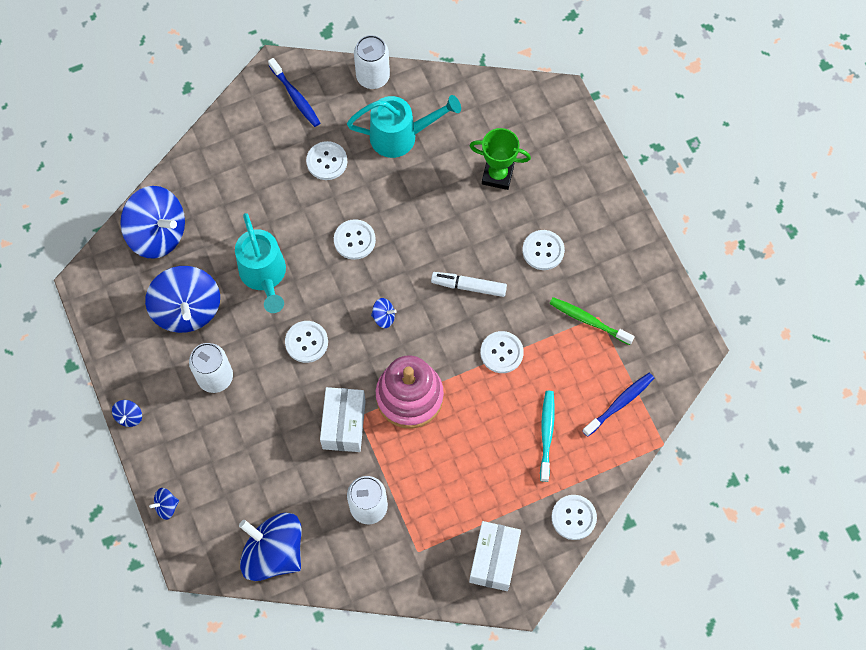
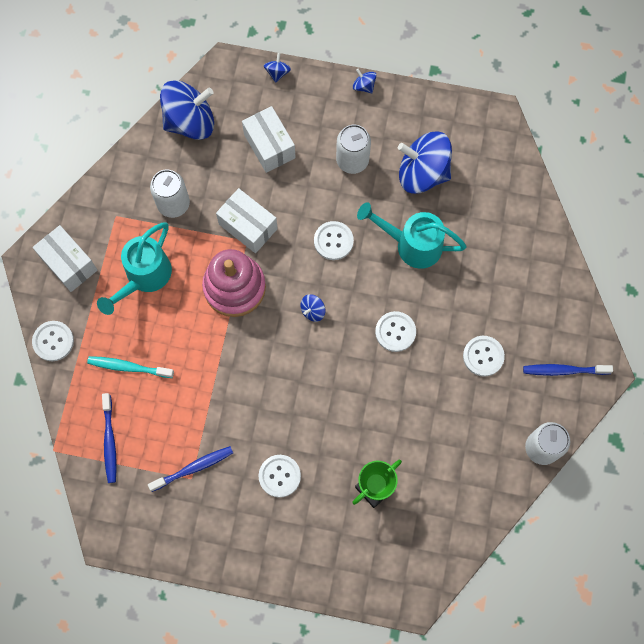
camera: 125 degrees right, 5 degrees up
(158, 233) = (504, 189): blue spinning top -> none
(250, 460) = (269, 146): none -> white box
(400, 136) = (467, 432): turquoise watering can -> turquoise watering can (144, 277)
(469, 286) = (291, 393): white marker -> none
(501, 353) = (218, 380): white button -> none
(546, 434) = (129, 367): turquoise toothbrush -> turquoise toothbrush turned 150 degrees clockwise
(589, 321) = (193, 468): green toothbrush -> blue toothbrush

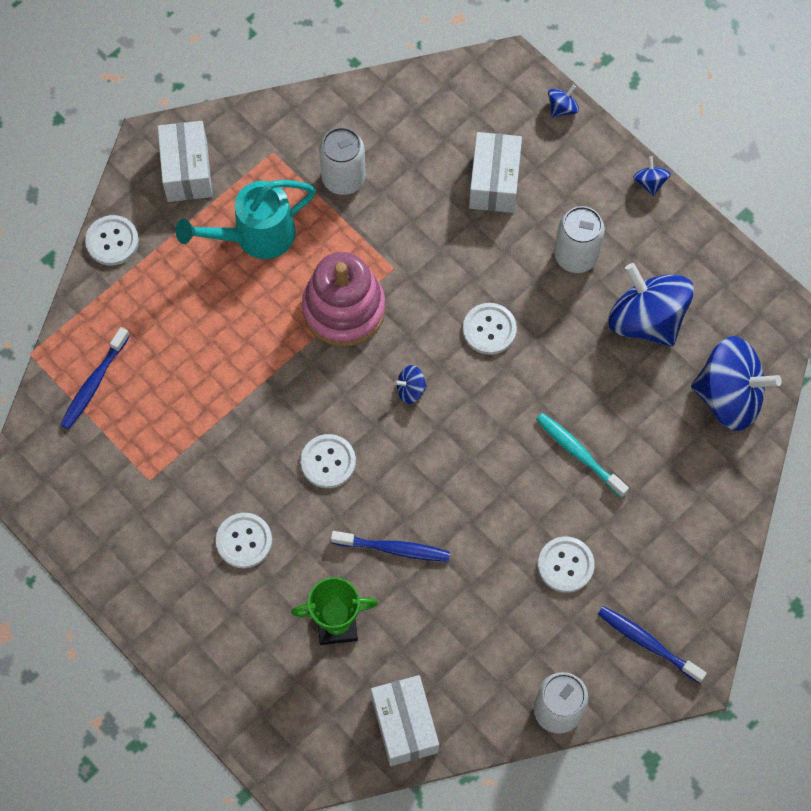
camera: 35 degrees right, 5 degrees down
(129, 367) = (170, 320): turquoise toothbrush -> turquoise toothbrush (579, 454)
(190, 122) = (426, 102): blue spinning top -> blue spinning top (728, 396)
(193, 468) = (159, 470): blue toothbrush -> blue toothbrush (393, 548)
(248, 226) = (406, 253): white box -> white box (404, 725)
(395, 332) = (485, 472): white button -> white button (328, 462)
(412, 245) = (575, 390): turquoise watering can -> none

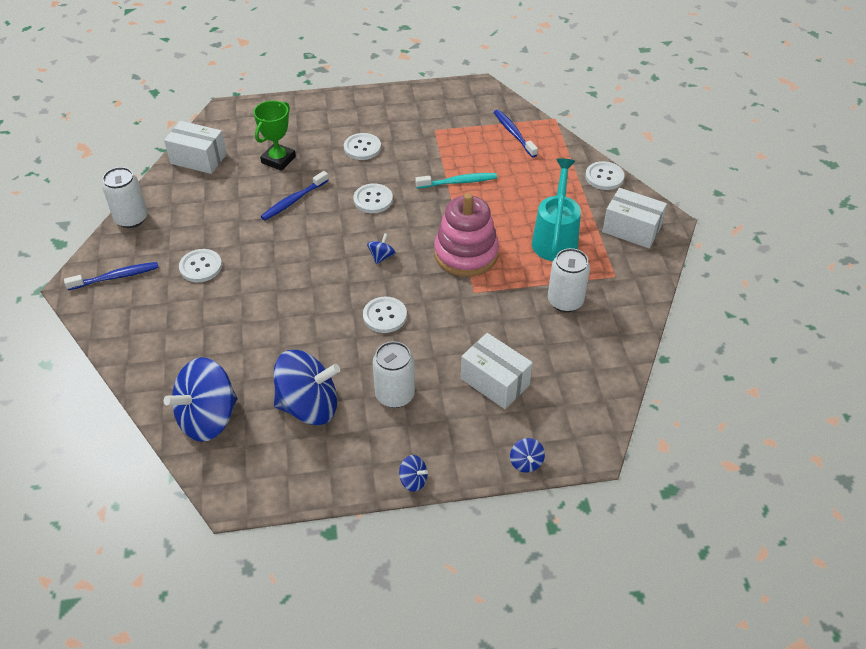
camera: 125 degrees right, 20 degrees down
(579, 454) = (257, 312): turquoise toothbrush -> turquoise toothbrush (458, 182)

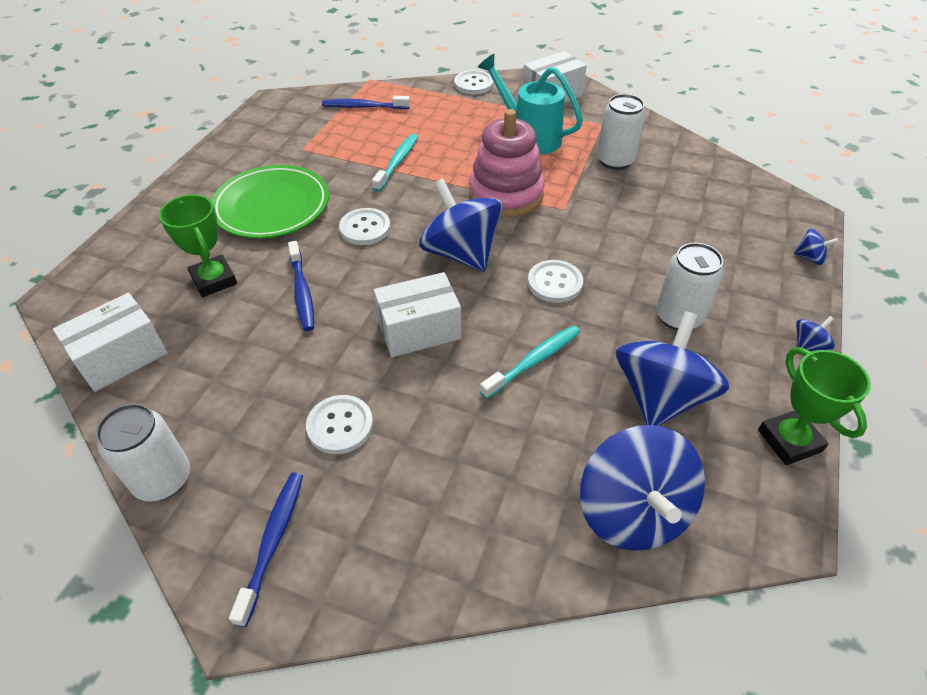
camera: 60 degrees left, 0 degrees up
(301, 331) = (533, 361): none -> turquoise toothbrush
(308, 486) = (789, 441): none -> green trophy
(362, 148) = (272, 206): white button -> green plate
(381, 256) = (461, 253): blue spinning top -> blue spinning top, size x2.40
(495, 382) = (695, 239): white box -> white box (419, 330)

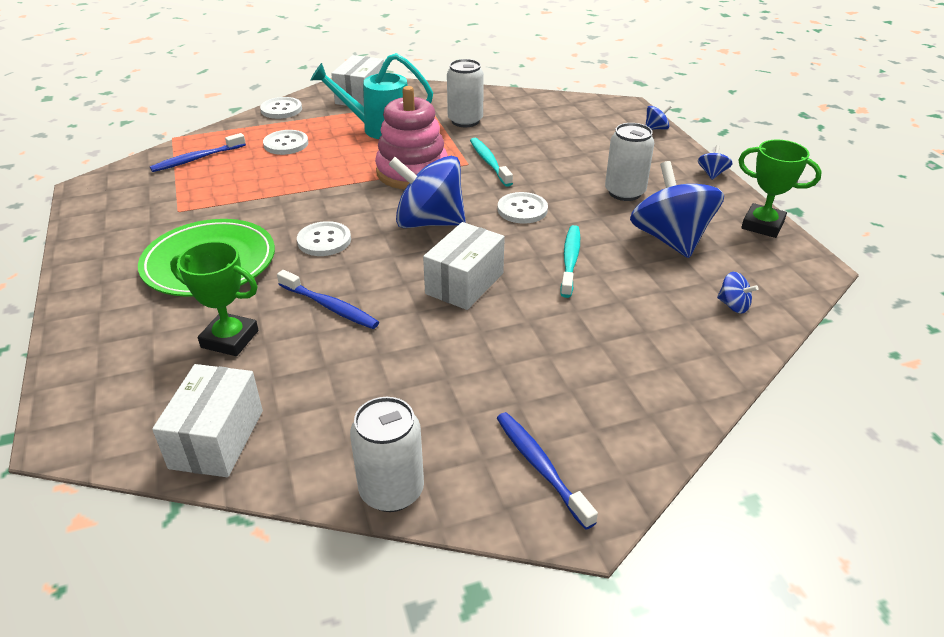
camera: 40 degrees left, 10 degrees down
(340, 425) = (488, 371): white button -> white button (286, 144)
(397, 163) = (288, 186): turquoise toothbrush -> turquoise toothbrush (489, 162)
(632, 511) = (733, 305): blue spinning top -> blue spinning top, size x0.42

